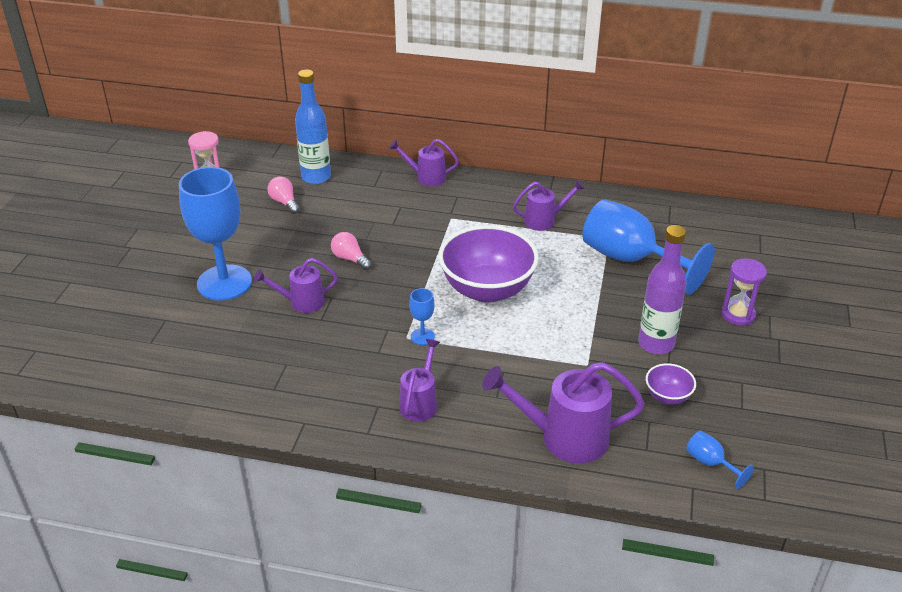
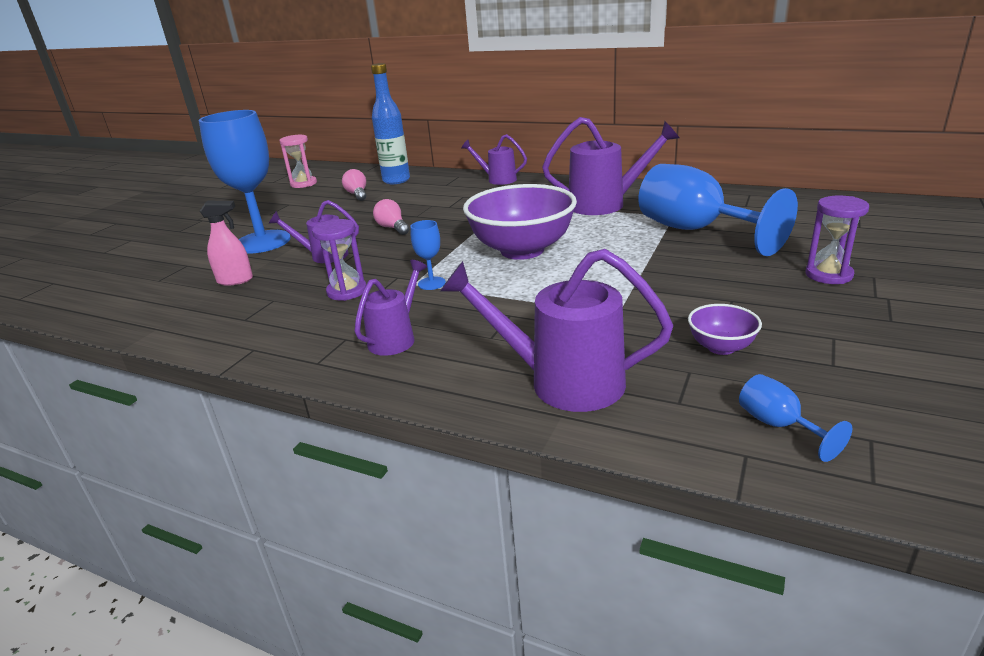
camera: 15 degrees right, 10 degrees down
(232, 340) = (235, 280): none -> pink spray bottle
(350, 350) = (347, 291): none -> purple hourglass
(544, 220) = (605, 204): purple watering can -> purple watering can, size x1.68
(656, 344) = (713, 297): purple bottle -> none

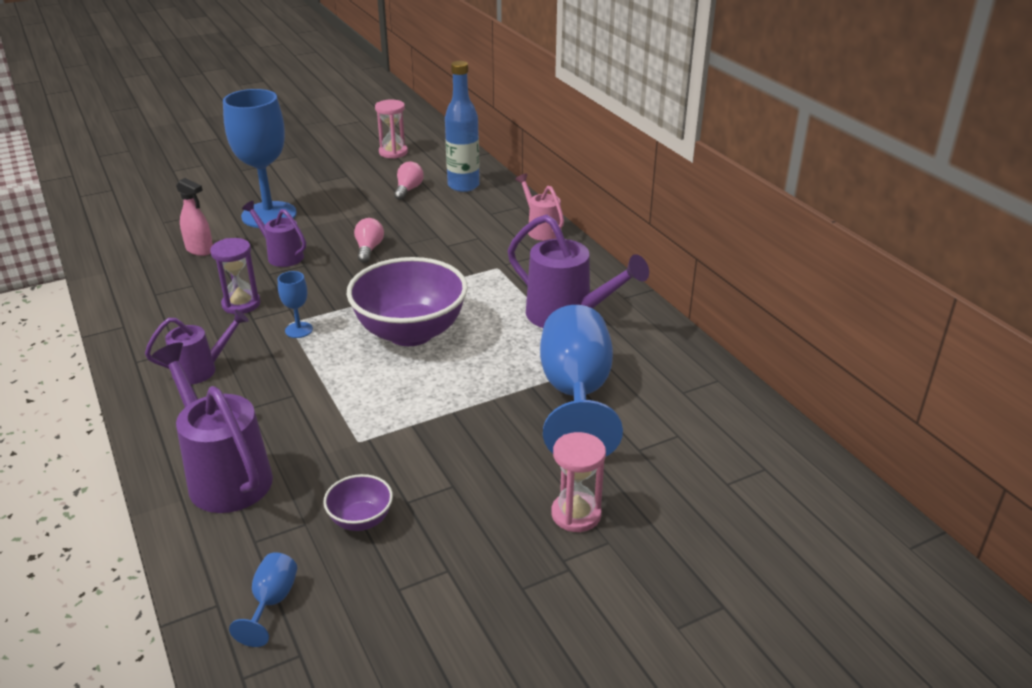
camera: 35 degrees right, 5 degrees up
(497, 179) = (541, 229): purple watering can -> pink watering can
(828, 275) = (576, 514): purple hourglass -> pink hourglass

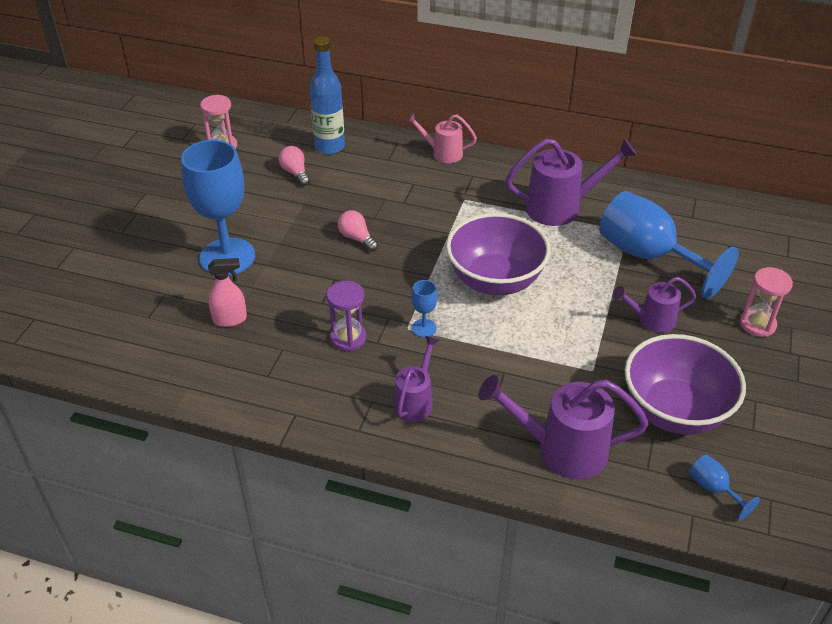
camera: 45 degrees left, 10 degrees up
(281, 255) = (303, 283): purple watering can -> purple watering can (651, 320)
(361, 520) = (674, 411): purple bowl -> purple bowl, size x2.21

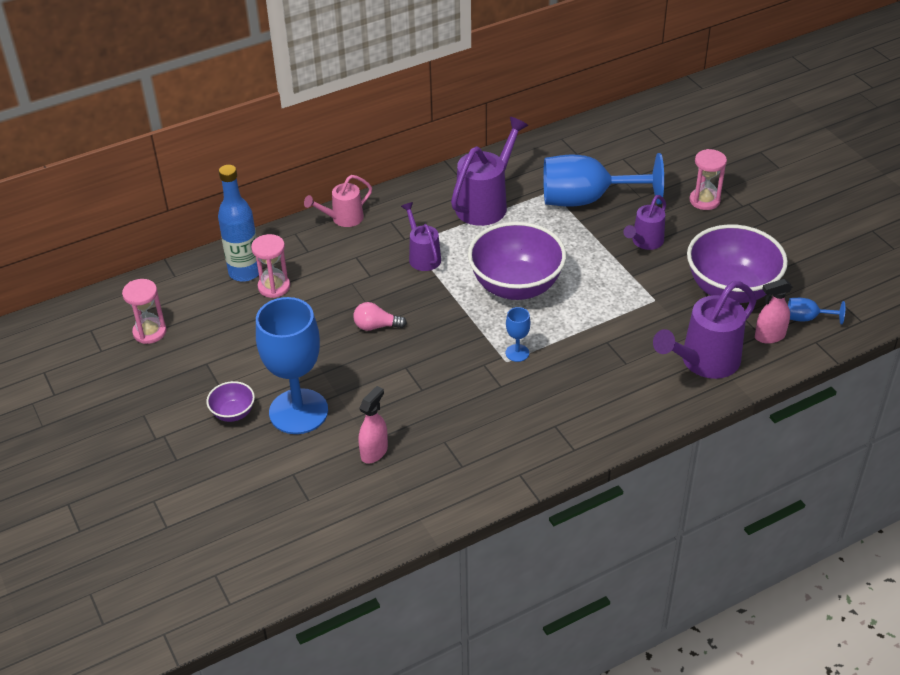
camera: 45 degrees left, 0 degrees up
(191, 229) = (233, 413): none -> purple bowl
(295, 173) = (249, 311): pink light bulb -> none
(333, 168) = (274, 287): none -> pink hourglass
(348, 338) = (477, 398): purple hourglass -> none
(415, 401) = (581, 403): purple watering can -> purple watering can (423, 256)
(653, 476) = (769, 336): none -> pink spray bottle

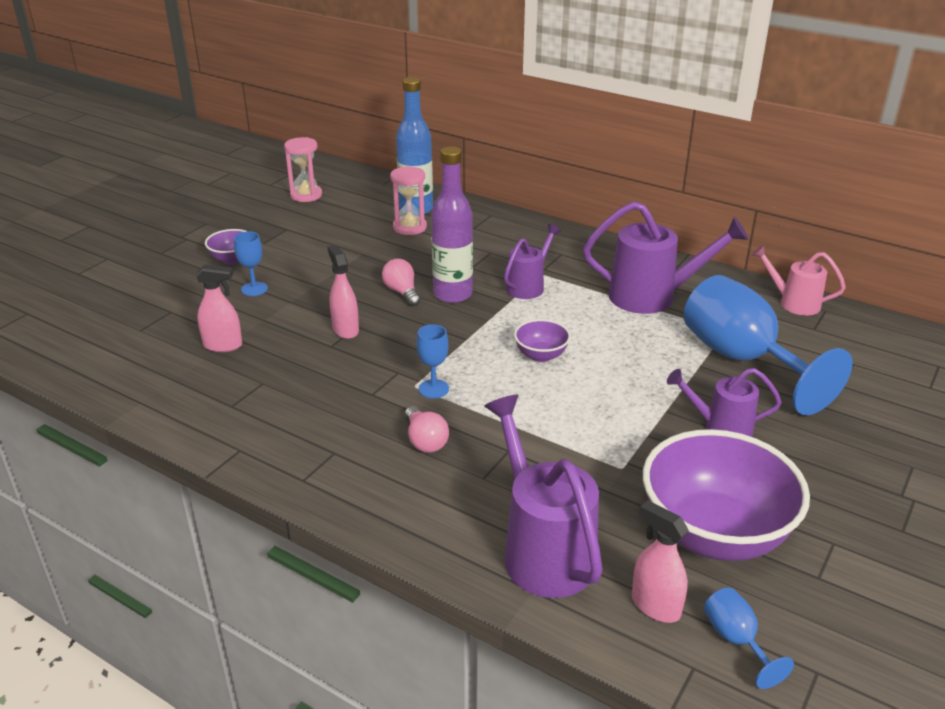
camera: 60 degrees right, 10 degrees down
(298, 411) = (254, 289): blue goblet -> blue goblet, size x0.42
(343, 219) = (536, 230): pink watering can -> pink watering can (793, 303)
(402, 300) = (453, 294): none -> purple bottle
(405, 374) = (345, 329): none -> pink spray bottle
(516, 286) = (541, 355): purple bowl -> purple bowl, size x0.45
(572, 377) = (425, 441): none -> pink light bulb
(704, 200) = (864, 455): pink hourglass -> none
(704, 362) = (543, 549): purple watering can -> purple watering can turned 45 degrees clockwise

